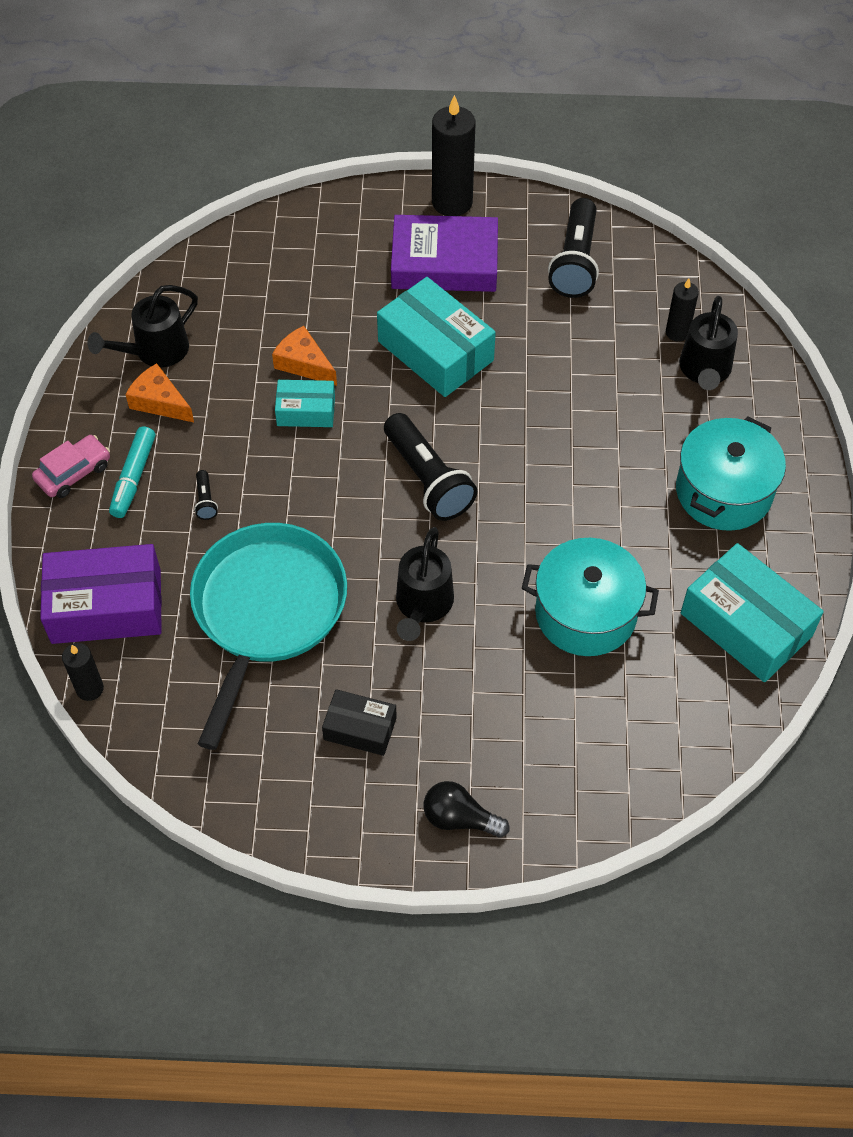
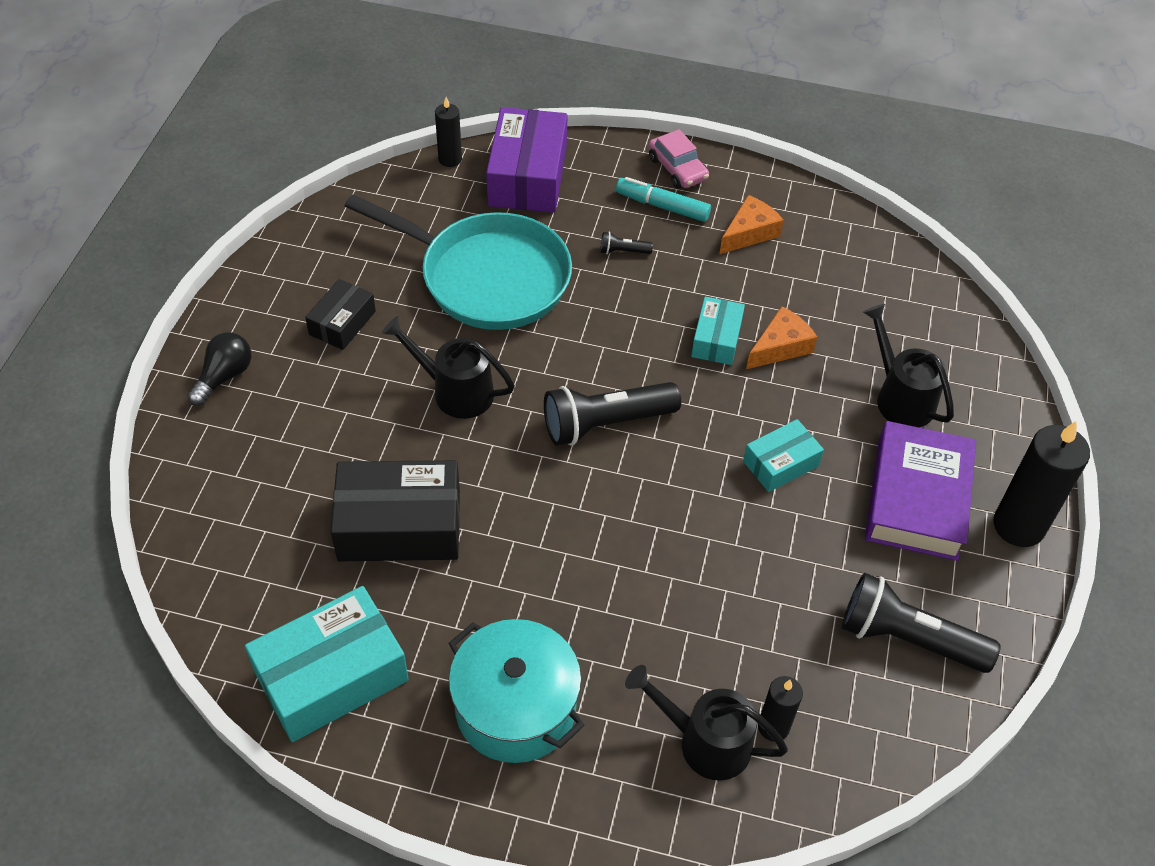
camera: 100 degrees right, 5 degrees down
(154, 352) = (813, 236): black watering can -> black watering can (899, 397)
(435, 351) = (781, 463): turquoise box -> turquoise box, size x0.55
(585, 613) = (399, 525): turquoise pot -> black box

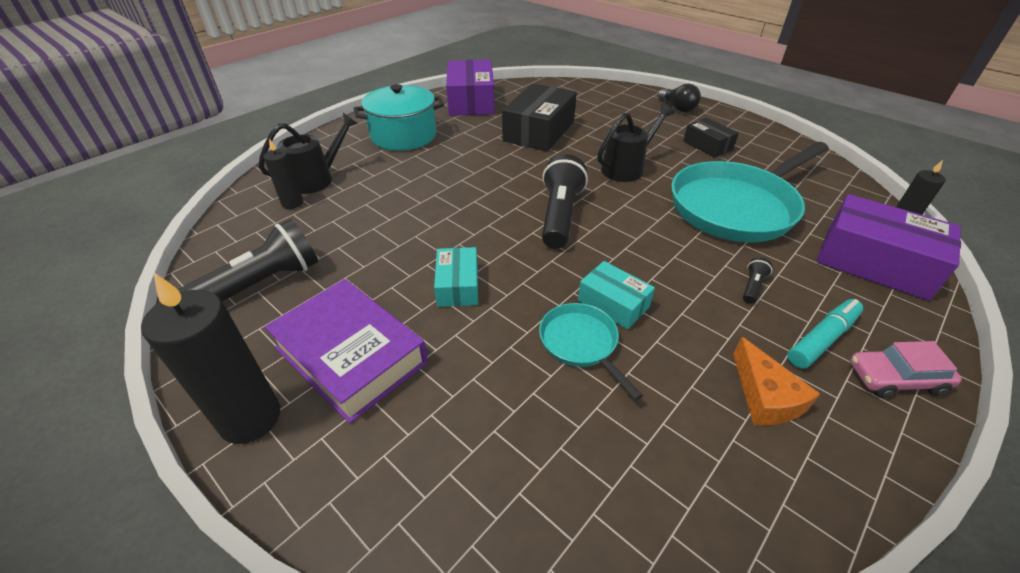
camera: 120 degrees right, 10 degrees down
(331, 676) = (471, 101): turquoise box -> purple box
(780, 347) = (581, 344): orange cheese -> turquoise pan
(899, 397) = (461, 409): black watering can -> none

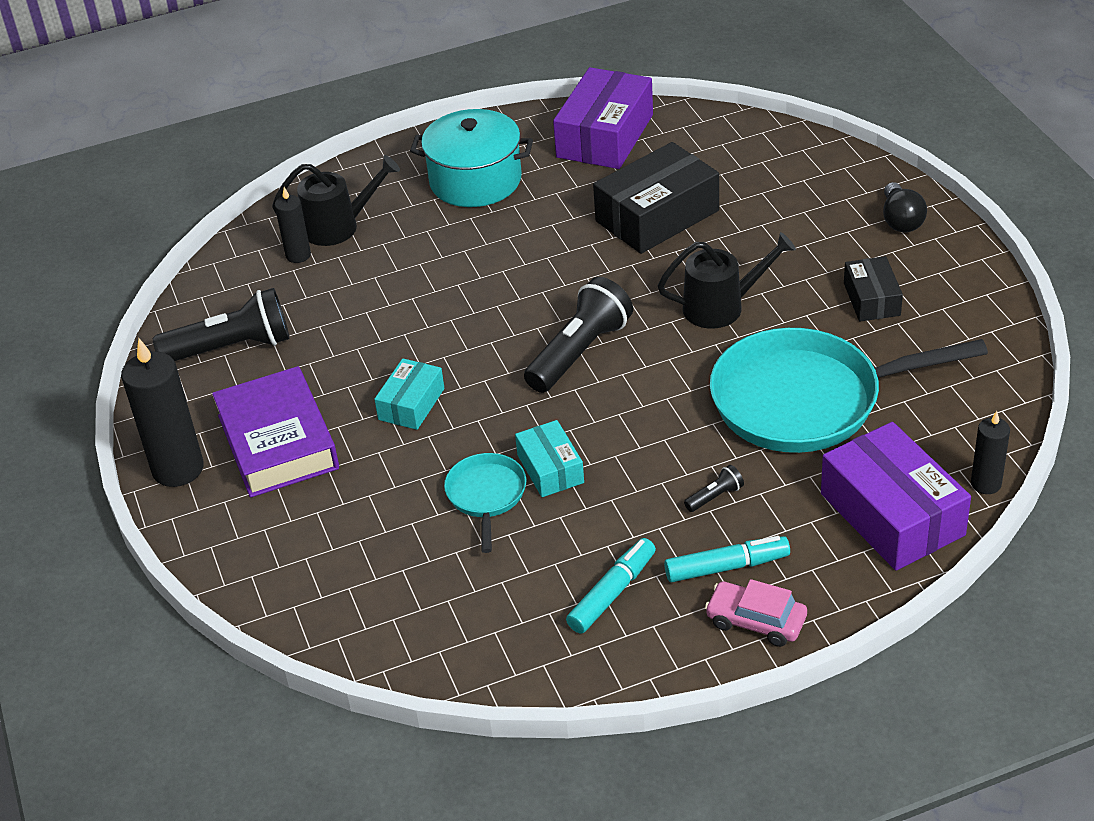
camera: 30 degrees right, 0 degrees up
(765, 396) = (612, 593): orange cheese -> turquoise marker

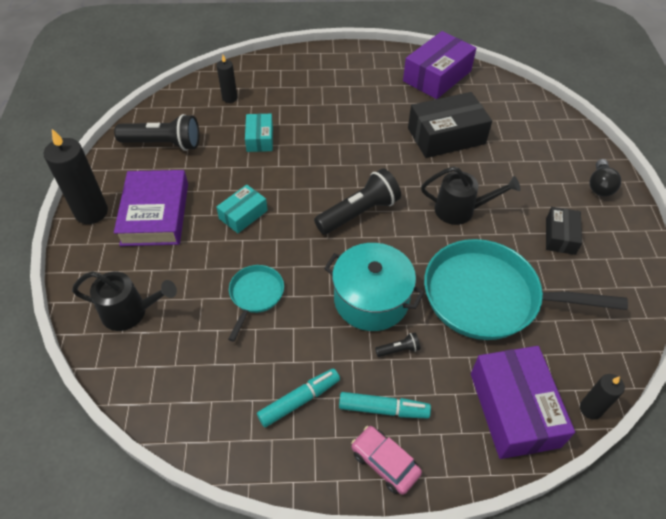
camera: 15 degrees right, 10 degrees up
(339, 226) = (261, 87): black watering can -> black watering can (131, 312)
(475, 180) = (350, 82): turquoise pot -> turquoise pot (371, 299)
(550, 469) = (303, 290): turquoise box -> turquoise box (260, 139)

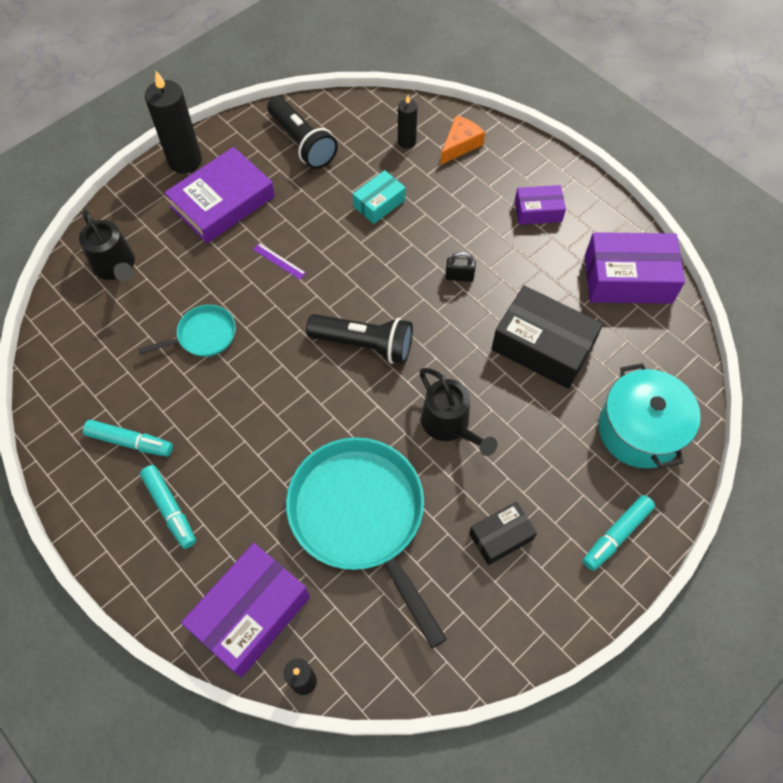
camera: 50 degrees right, 10 degrees up
(243, 214) = (279, 261): turquoise box -> purple ruler
(263, 78) = (460, 145): none -> orange cheese
(351, 79) = (538, 211): none -> purple box
(358, 138) = (459, 276): none -> black padlock
(371, 299) = (273, 423): turquoise pot -> turquoise pot (639, 430)
(385, 463) = (122, 543): pink car -> none
(398, 349) = (238, 481): black flashlight -> none
(599, 186) = (616, 535): black light bulb -> turquoise marker

